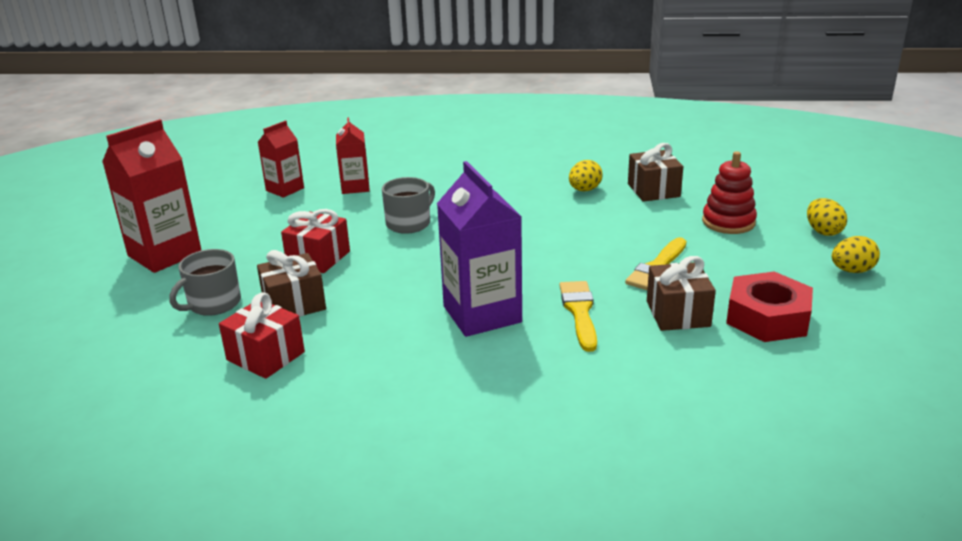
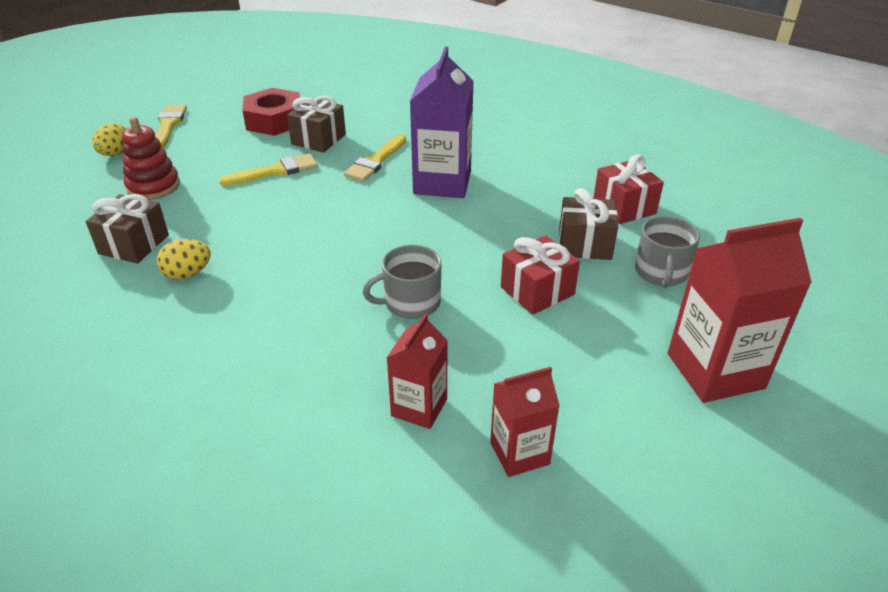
camera: 150 degrees left, 10 degrees up
(213, 304) = (661, 272): grey mug -> grey mug turned 120 degrees clockwise
(852, 271) = (168, 125): yellow egg -> yellow brush

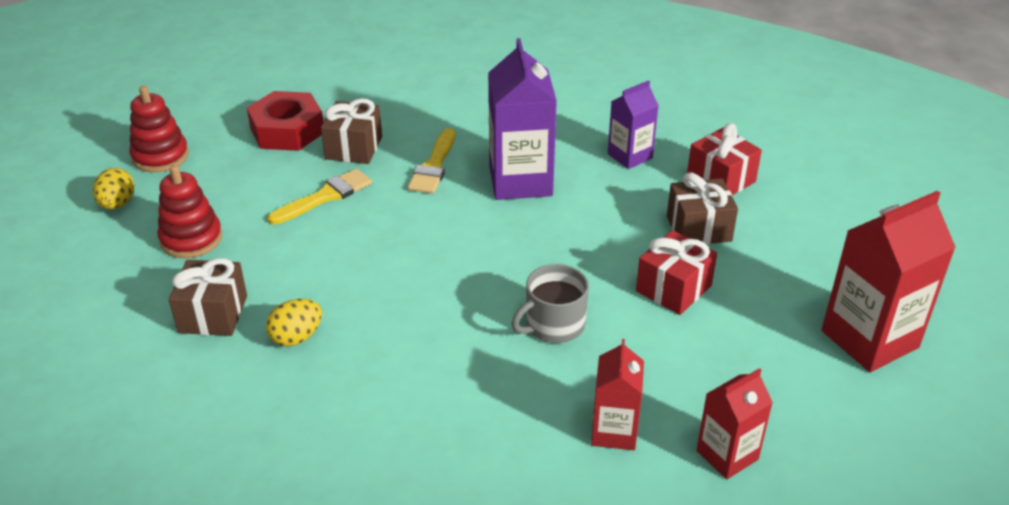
camera: 15 degrees left, 0 degrees up
(168, 125) = (160, 156): yellow brush -> red stacking toy
(548, 177) = (630, 156): none -> purple carton
(661, 272) = (784, 247): grey mug -> none

